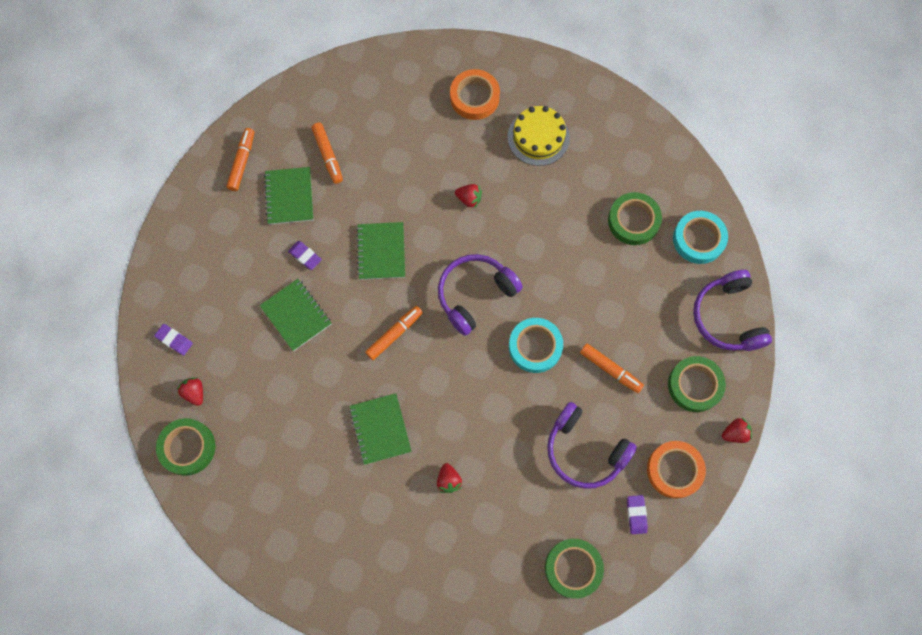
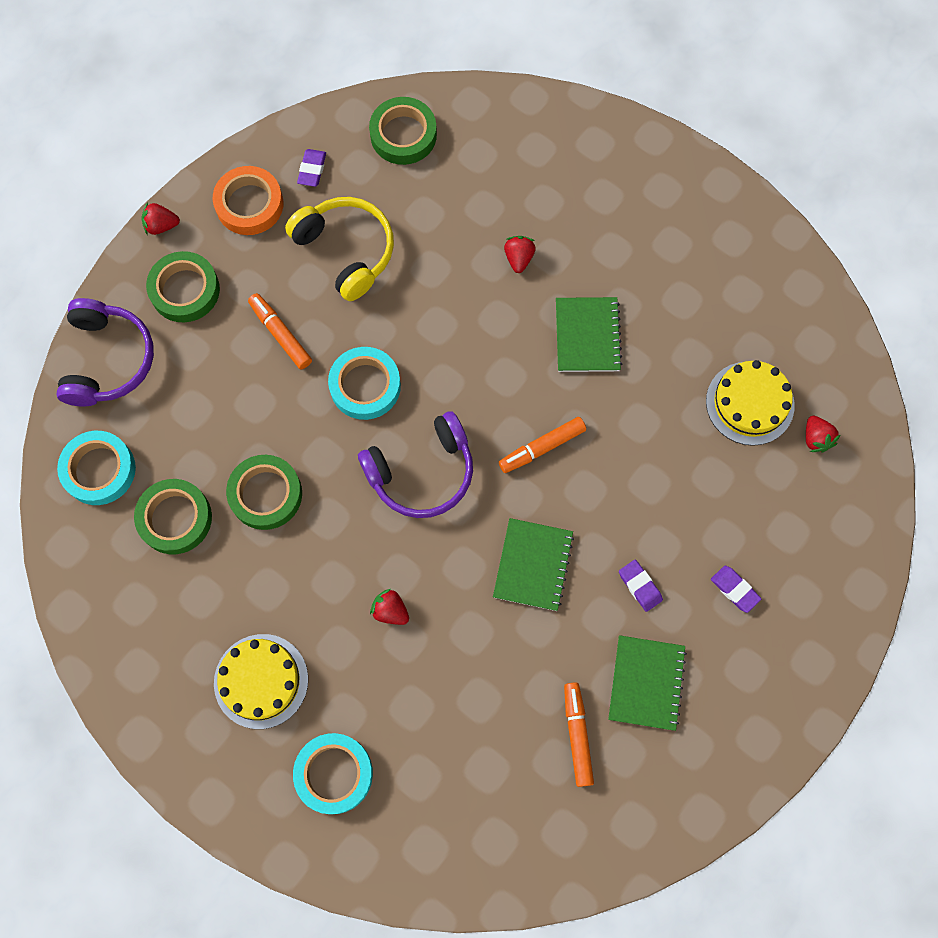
camera: 165 degrees left, 0 degrees up
(174, 340) = (835, 514): purple eraser -> purple eraser (734, 589)
(187, 447) = (832, 374): green tape -> green tape (266, 494)
(242, 162) = (707, 758): orange marker -> none
(247, 407) = (750, 403): none -> yellow cake
(296, 315) = (667, 506): green notebook -> none
(474, 97) = (334, 774): orange tape -> turquoise tape
(585, 450) = (346, 251): purple headphones -> yellow headphones

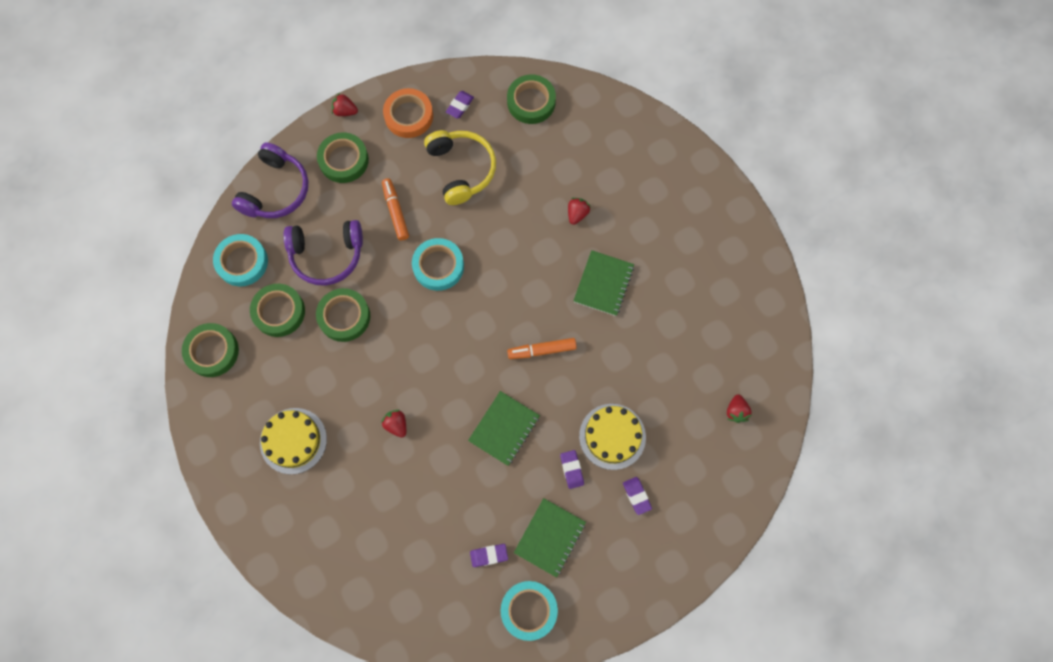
camera: 20 degrees right, 0 degrees up
(104, 602) = (212, 351): none -> green tape
(334, 774) = (317, 520): turquoise tape -> turquoise tape (529, 610)
(422, 472) = (453, 338): purple headphones -> purple headphones (327, 255)
(577, 735) = (489, 555): orange marker -> purple eraser
(750, 403) = (699, 370): yellow cake -> yellow cake (612, 436)

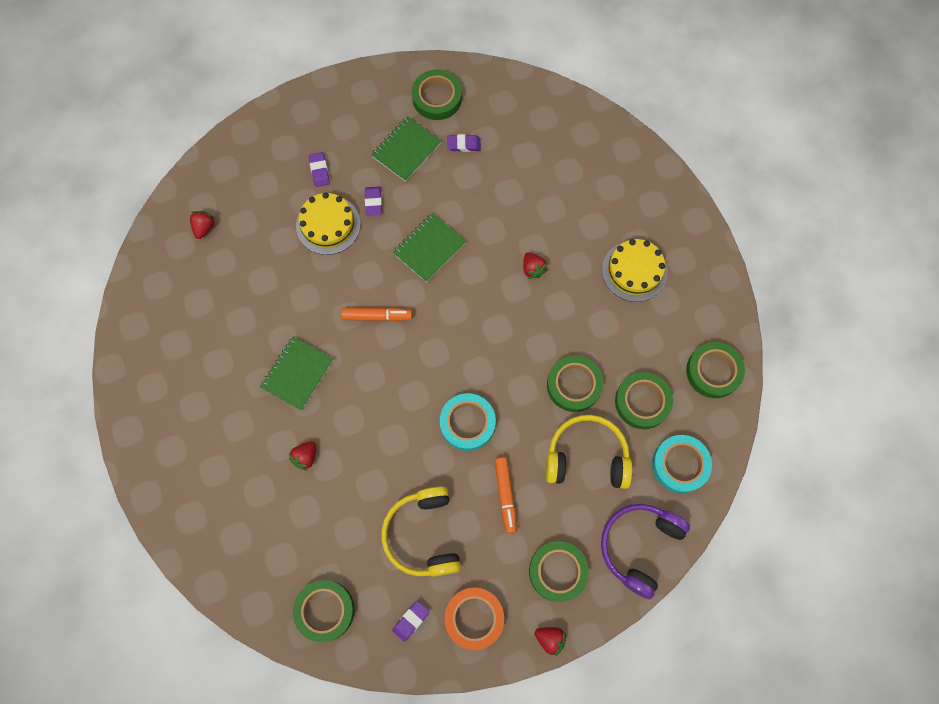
camera: 170 degrees left, 0 degrees up
(327, 255) = (587, 457): purple headphones -> yellow headphones
(529, 610) = (437, 98): turquoise tape -> green tape

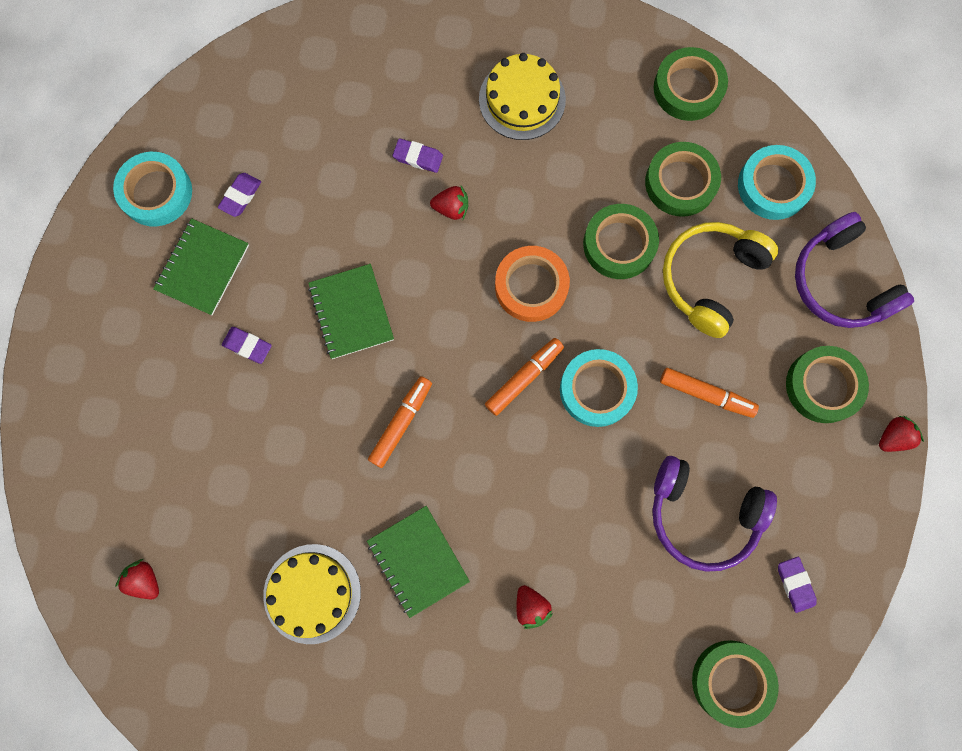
camera: 60 degrees left, 5 degrees up
(319, 171) = (161, 389): purple eraser -> purple eraser (418, 157)
(328, 225) = (242, 418): yellow cake -> yellow cake (312, 593)
(406, 150) = (202, 268): green notebook -> green notebook turned 45 degrees clockwise
(423, 535) = (702, 514): yellow headphones -> purple headphones
(437, 98) = (156, 192): green tape -> turquoise tape
(448, 373) = (524, 378): none -> orange marker
(474, 618) = (828, 509): orange tape -> orange tape (531, 286)

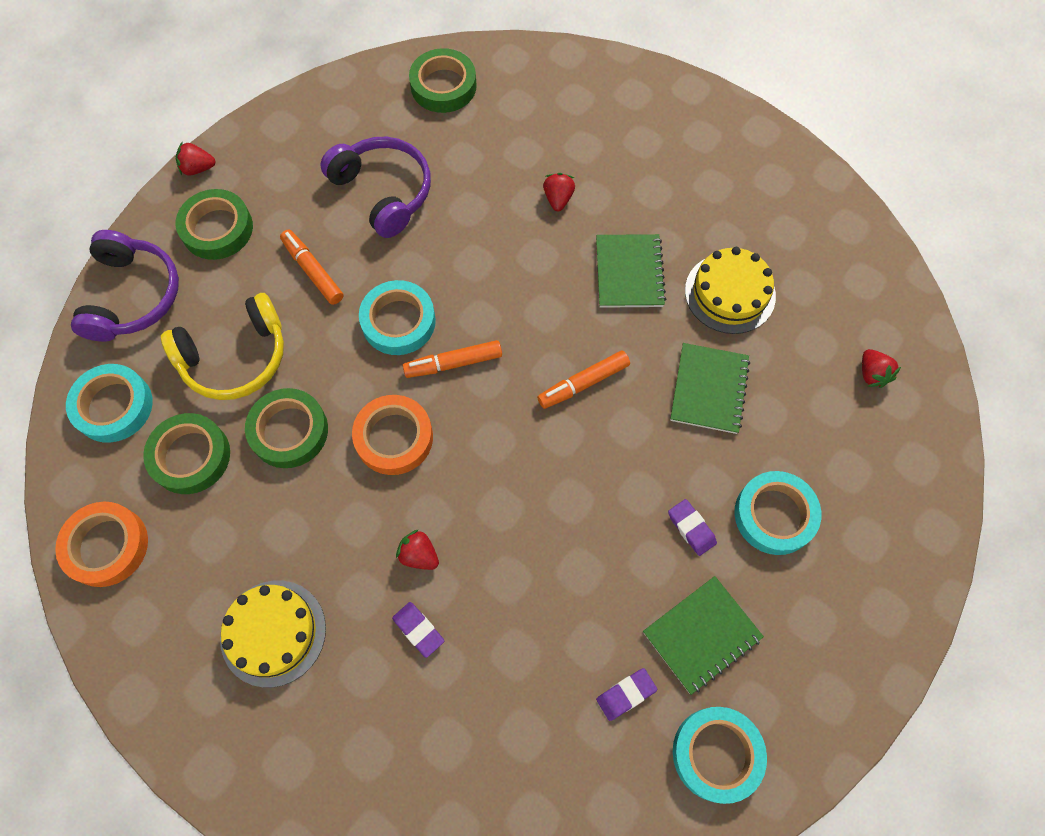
camera: 150 degrees left, 10 degrees down
(183, 395) = (774, 515): none -> turquoise tape
(351, 312) = (575, 506): green notebook -> green notebook (709, 389)
(688, 88) = (106, 546): green tape -> orange tape
(795, 584) = (352, 117): purple eraser -> none

